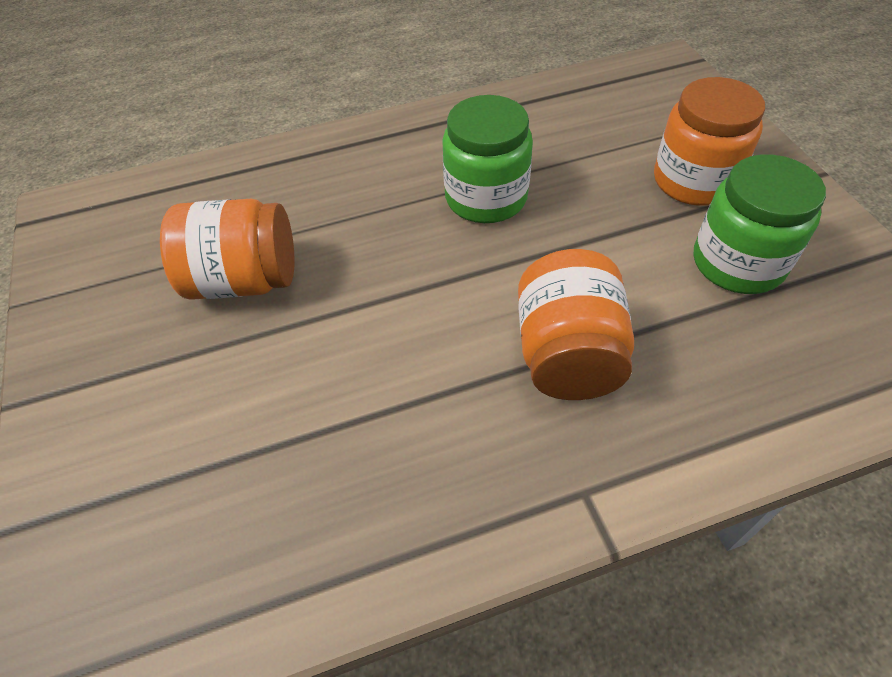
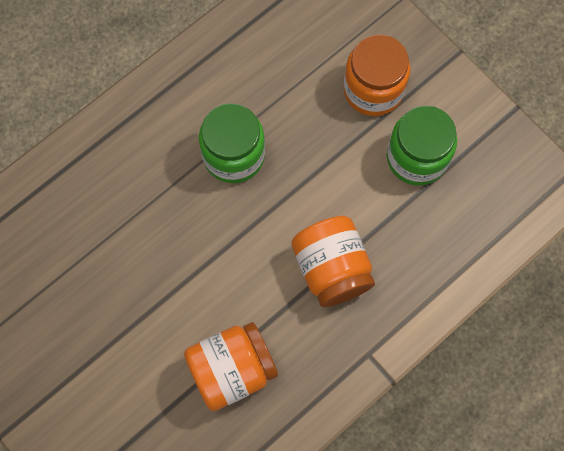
camera: 25 degrees left, 20 degrees up
(244, 280) = (99, 287): orange jar -> orange jar (232, 369)

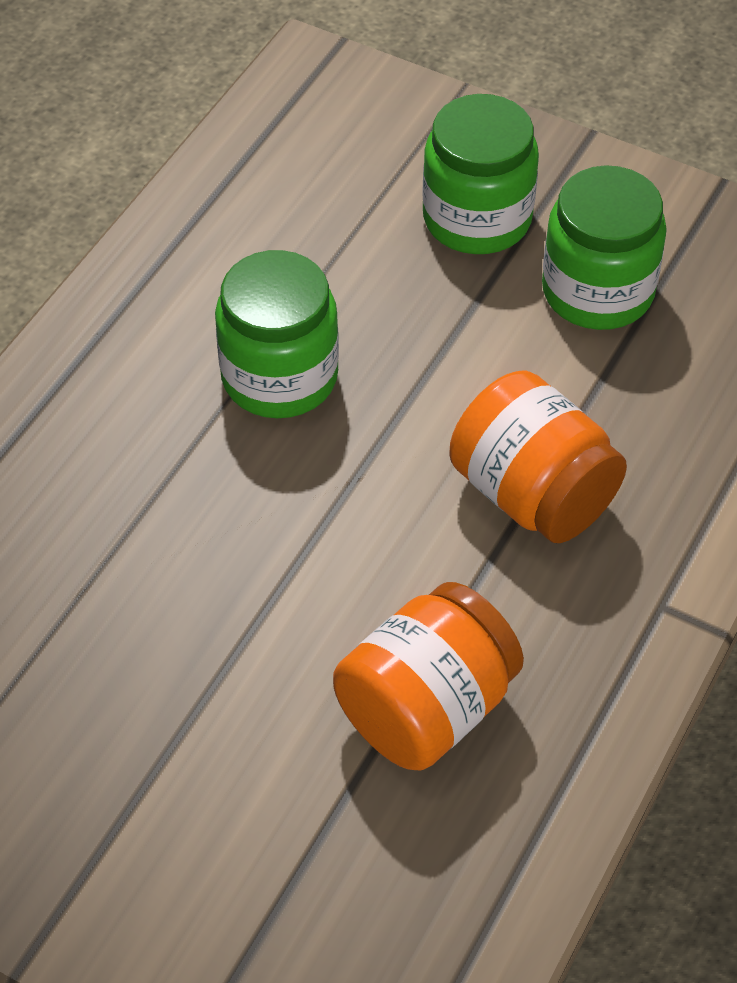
camera: 20 degrees left, 20 degrees down
(373, 89) = (477, 218): orange jar -> green jar

